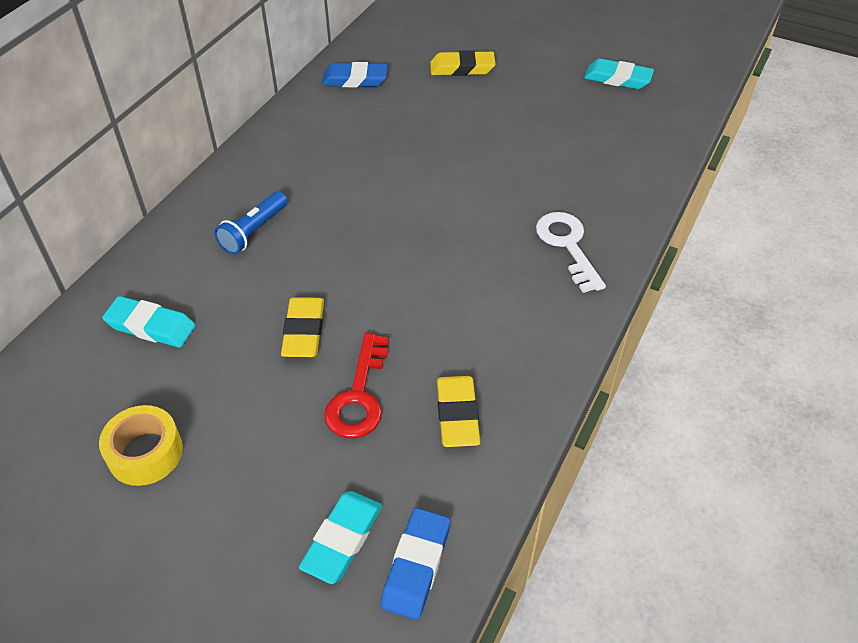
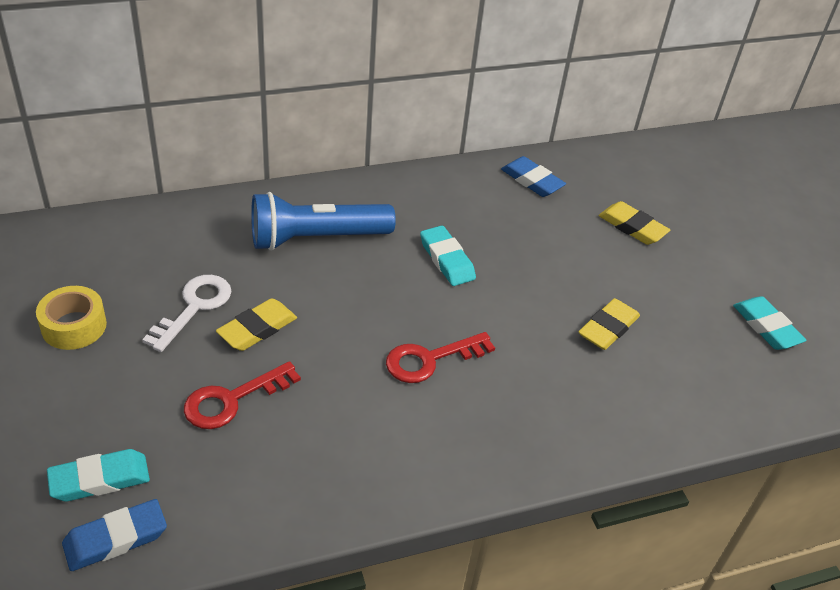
camera: 40 degrees right, 5 degrees down
(151, 326) = (177, 251): turquoise eraser -> turquoise eraser (447, 259)
(253, 231) = (316, 238): blue flashlight -> blue flashlight, size x1.78
(456, 253) = (430, 359): none -> red key
(457, 414) = (274, 469): yellow eraser -> yellow eraser (608, 328)
(568, 246) = (525, 423): white key -> white key (194, 307)

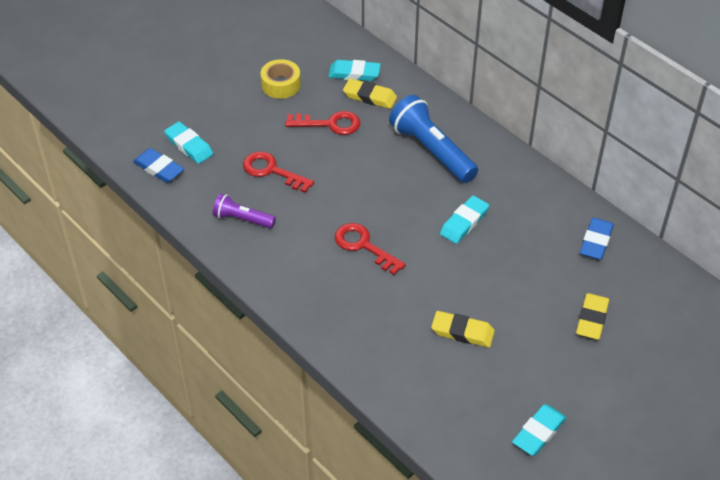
camera: 70 degrees right, 5 degrees up
(124, 249) = (354, 74): none -> turquoise eraser
(194, 307) = (329, 124): white key -> red key
(257, 329) = (332, 158): yellow eraser -> yellow eraser (370, 96)
(300, 468) = (242, 219): none -> purple flashlight

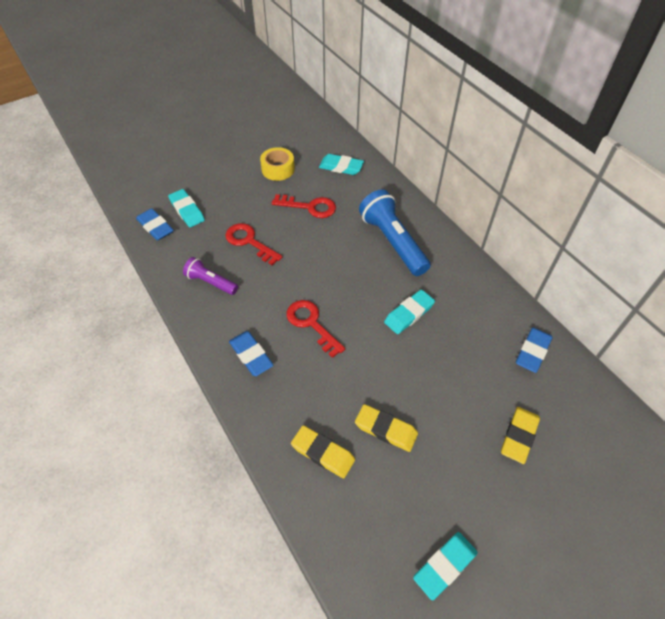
camera: 10 degrees right, 5 degrees up
(308, 285) = (251, 355): none -> blue eraser
(370, 96) = (349, 188): yellow eraser -> yellow eraser (323, 453)

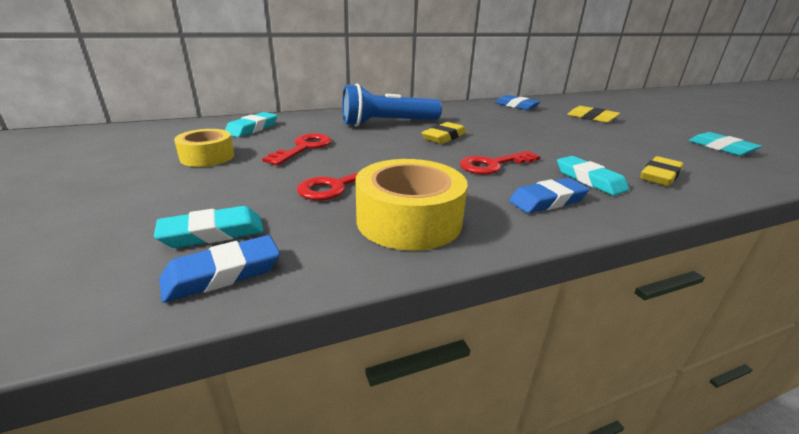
camera: 80 degrees left, 25 degrees down
(211, 282) = (409, 220): purple flashlight -> yellow tape
(386, 429) = (613, 150): yellow eraser -> yellow eraser (444, 137)
(409, 314) = (480, 129): turquoise eraser -> turquoise eraser (589, 180)

